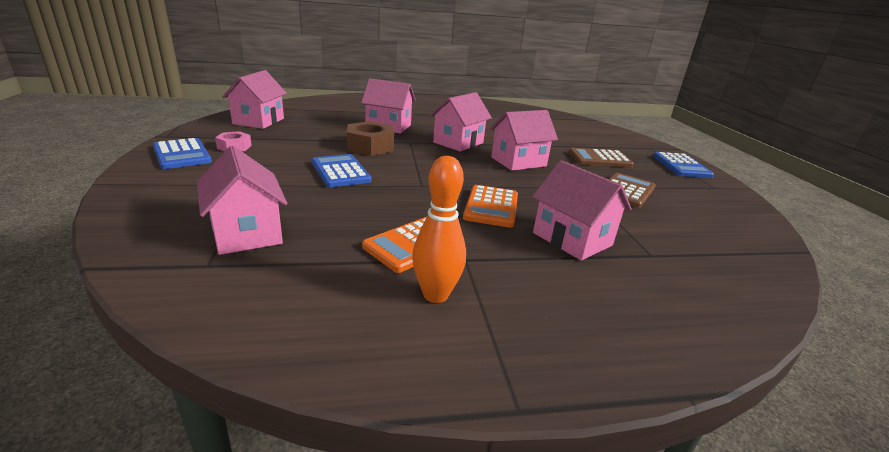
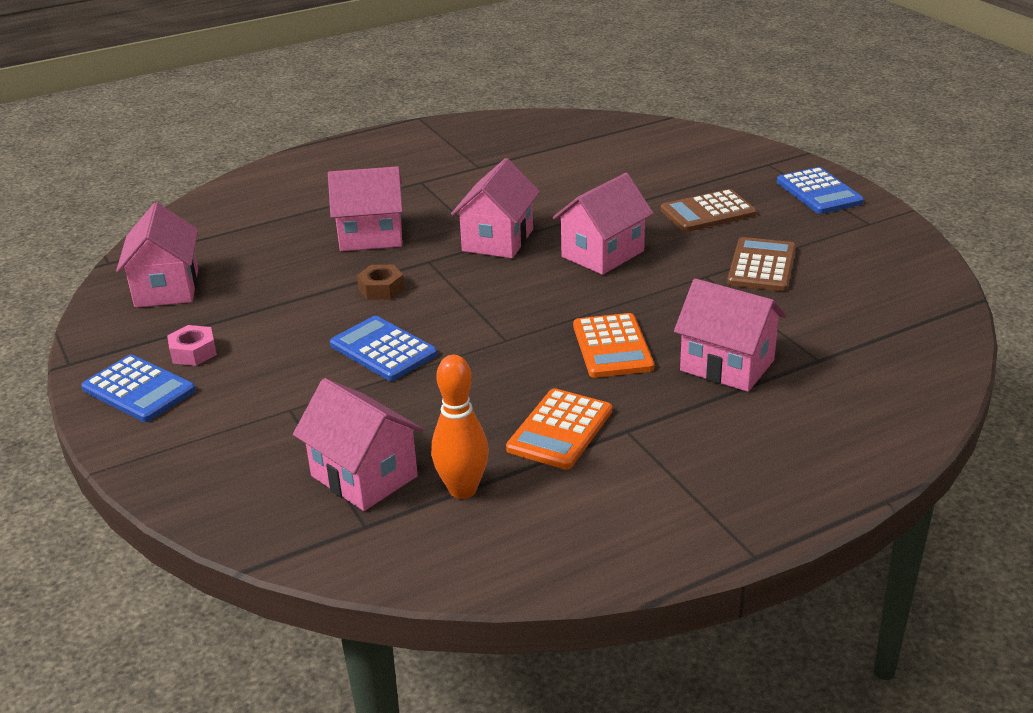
camera: 15 degrees left, 5 degrees up
(370, 146) = (381, 289): brown nut -> brown nut, size x0.58
(435, 295) = (623, 480): orange bowling pin -> orange bowling pin (463, 489)

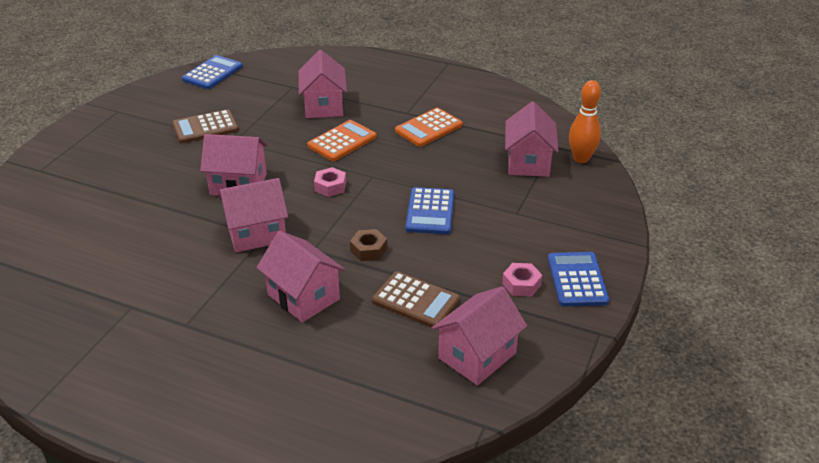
camera: 130 degrees left, 5 degrees up
(463, 489) = (500, 134): orange bowling pin -> orange bowling pin (581, 159)
(522, 305) = (330, 186): none -> pink nut
(560, 430) = (428, 128): orange calculator -> orange calculator turned 150 degrees clockwise
(708, 212) = (143, 167): brown calculator -> brown calculator (416, 300)
(819, 192) = (80, 138): blue calculator -> blue calculator (212, 73)

